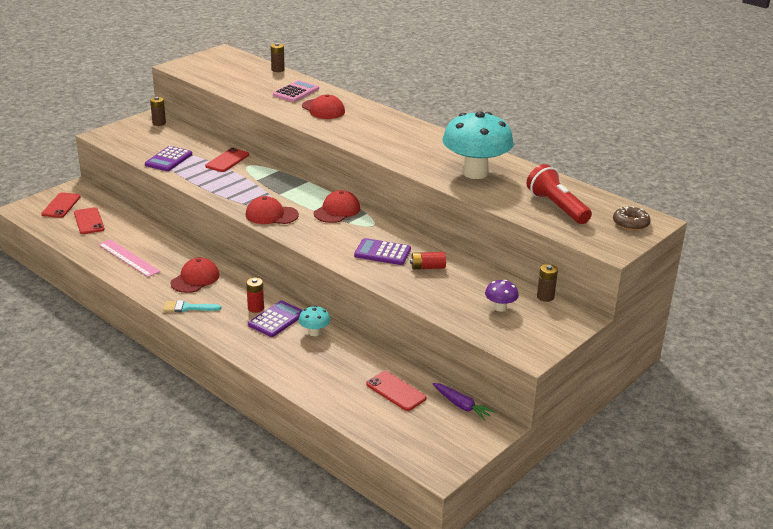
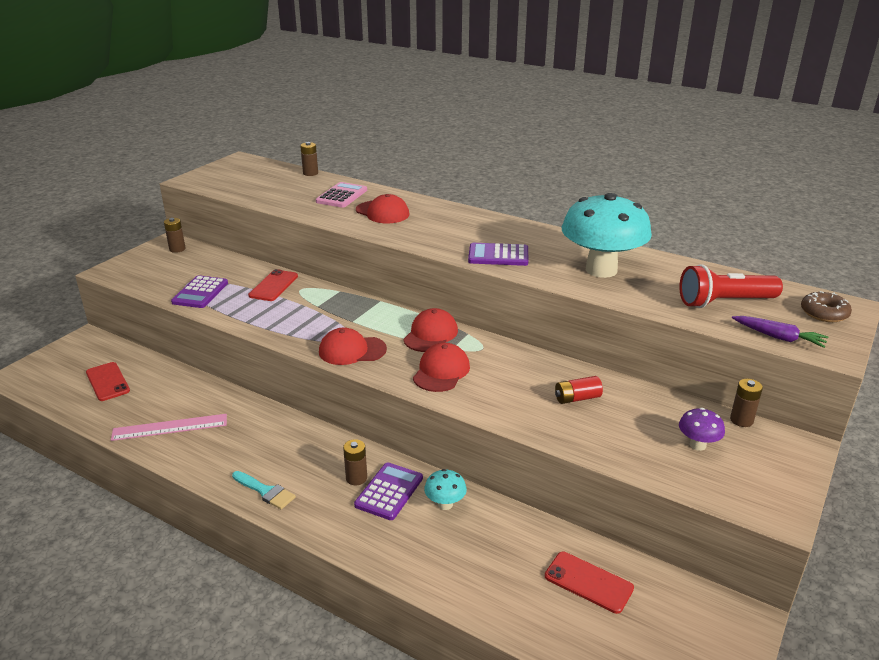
camera: 10 degrees left, 0 degrees up
(61, 205) = (68, 365): red phone -> none
(129, 258) = (170, 427): pink ruler -> pink ruler turned 45 degrees counterclockwise
(187, 308) = (265, 491): turquoise brush -> turquoise brush turned 135 degrees counterclockwise
(195, 279) = (265, 446): red cap -> red cap (441, 371)
(256, 308) = (356, 478): red battery -> brown battery
(382, 252) = (511, 385): purple calculator -> purple calculator (498, 255)
(461, 405) = (683, 591): purple carrot -> purple carrot (778, 337)
(557, 207) = (724, 302): red flashlight -> red flashlight turned 60 degrees counterclockwise

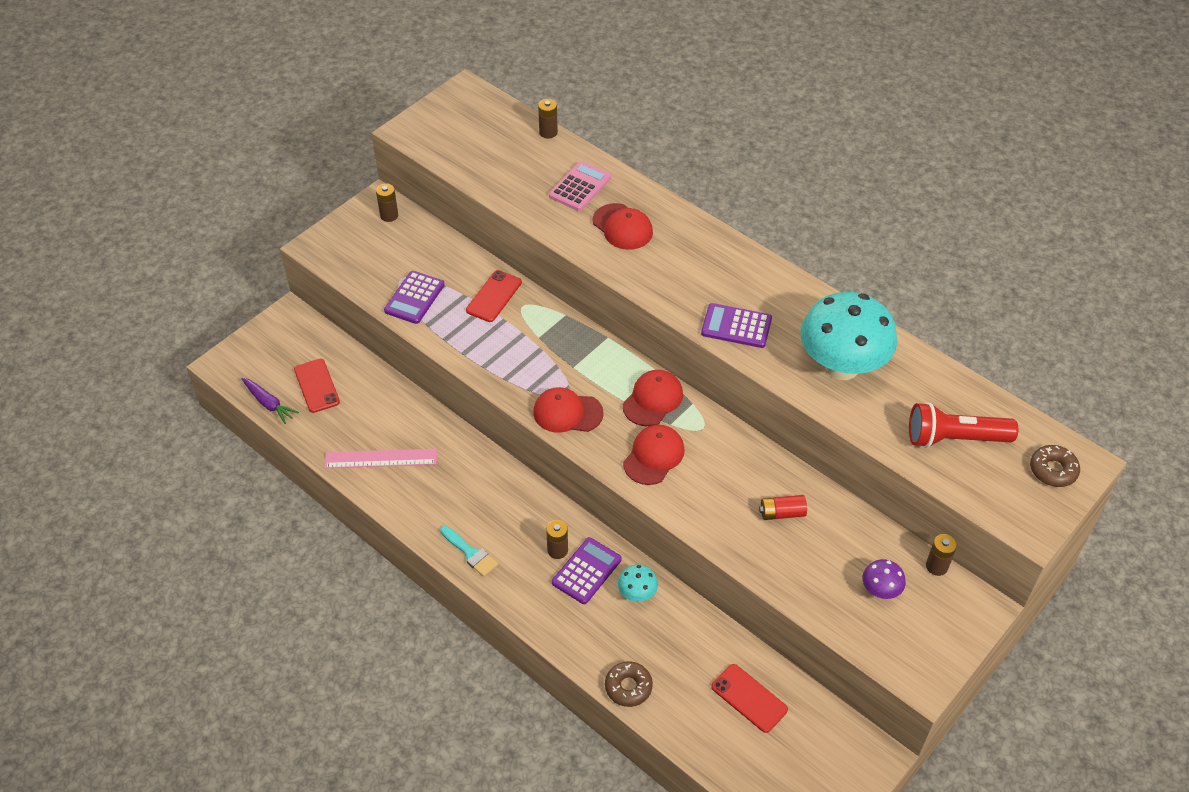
camera: 10 degrees right, 20 degrees up
(454, 590) = (628, 687): none -> brown donut
(778, 337) = (987, 499): purple carrot -> purple carrot (269, 403)

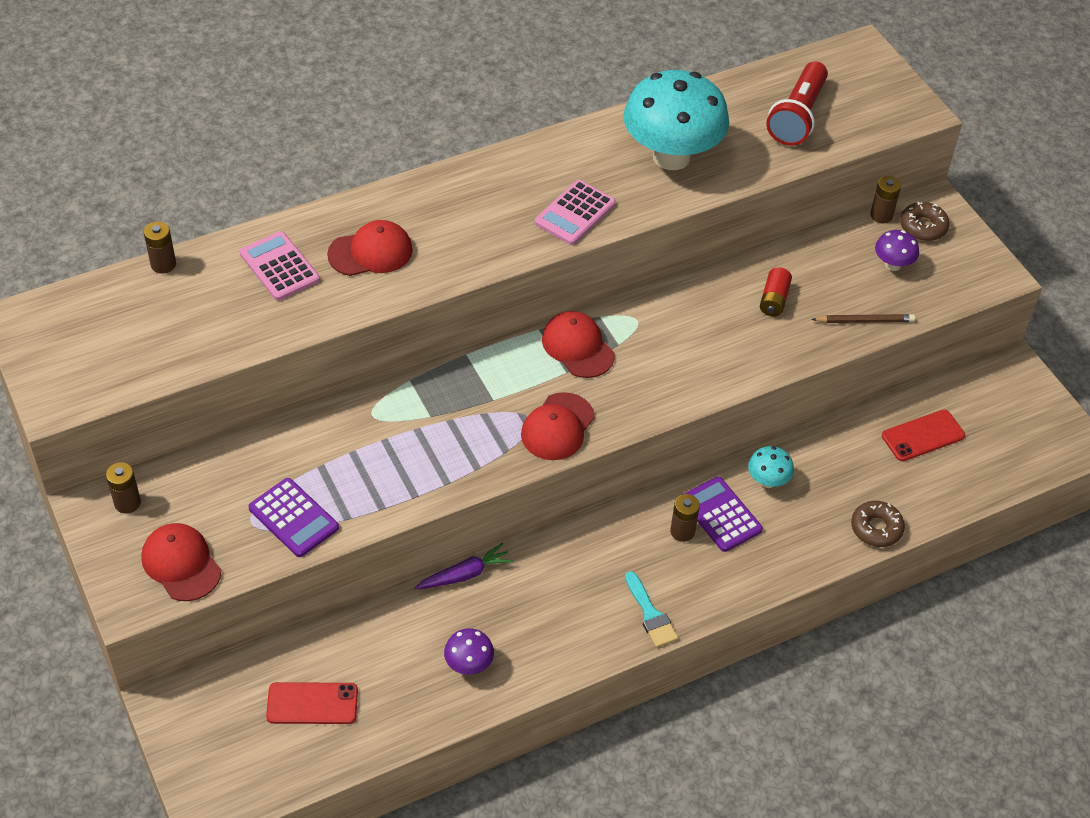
camera: 70 degrees left, 0 degrees up
(269, 403) = (312, 768): purple carrot -> purple carrot (464, 574)
(381, 458) = (469, 665): pink ruler -> purple mushroom
(470, 553) = (651, 614): turquoise brush -> turquoise brush turned 90 degrees clockwise
(494, 296) = (339, 438): red phone -> none
(654, 456) = (655, 373): red cap -> red cap (181, 564)
(736, 326) = (575, 213): purple calculator -> pink calculator
(798, 586) = (865, 321): none -> brown pencil
(1053, 470) = (862, 71): brown donut -> brown donut (923, 227)

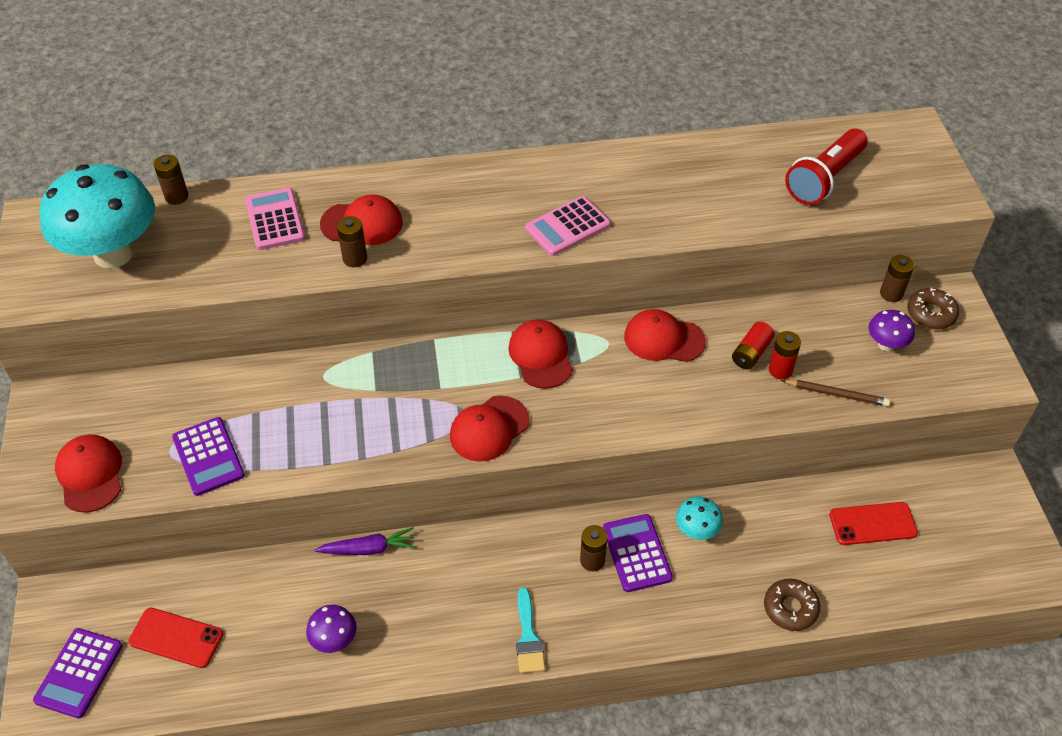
camera: 20 degrees right, 0 degrees up
(127, 503) = (73, 406): brown battery -> brown battery (355, 258)
(230, 760) = (79, 673): none -> purple calculator
(671, 157) = (683, 192): turquoise mushroom -> turquoise mushroom (113, 254)
(688, 305) = (663, 339): none -> red cap
(806, 310) = (780, 370): none -> red battery

